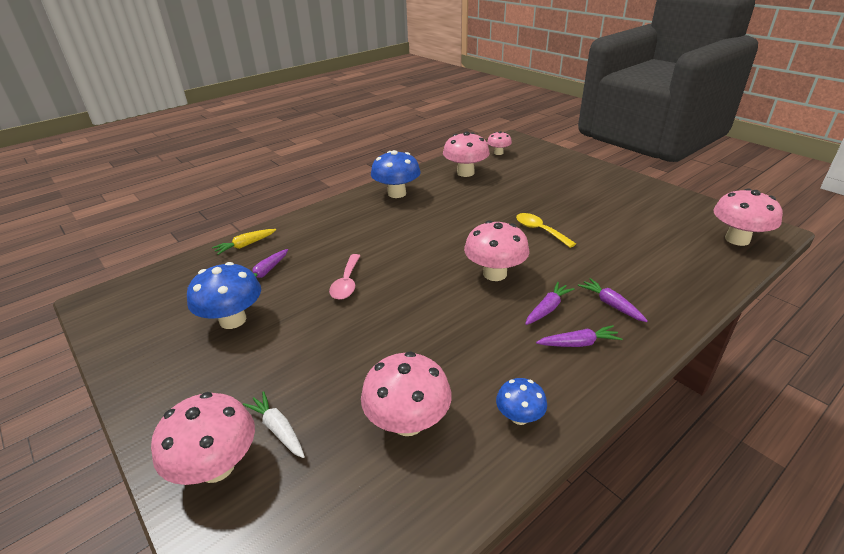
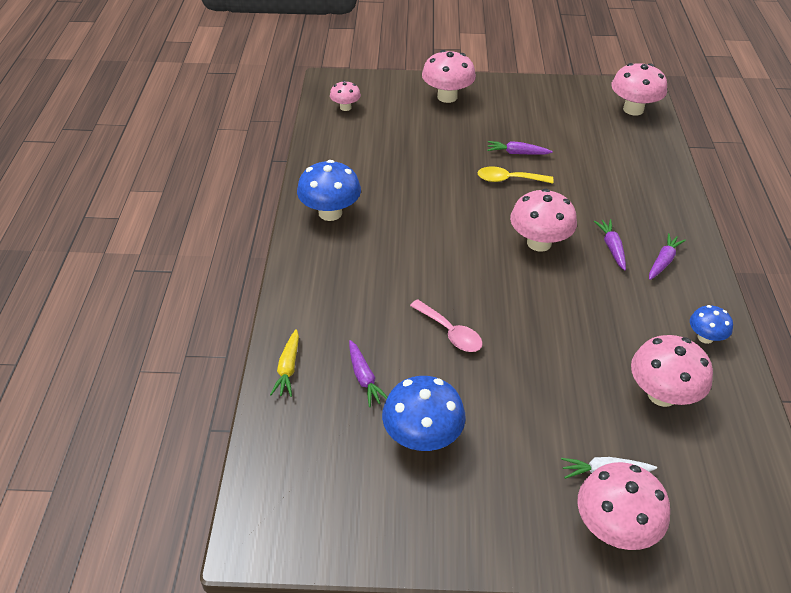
camera: 50 degrees left, 10 degrees up
(465, 173) = (354, 150): pink mushroom -> pink mushroom (447, 97)
(611, 305) = (639, 217): purple carrot -> purple carrot (517, 153)

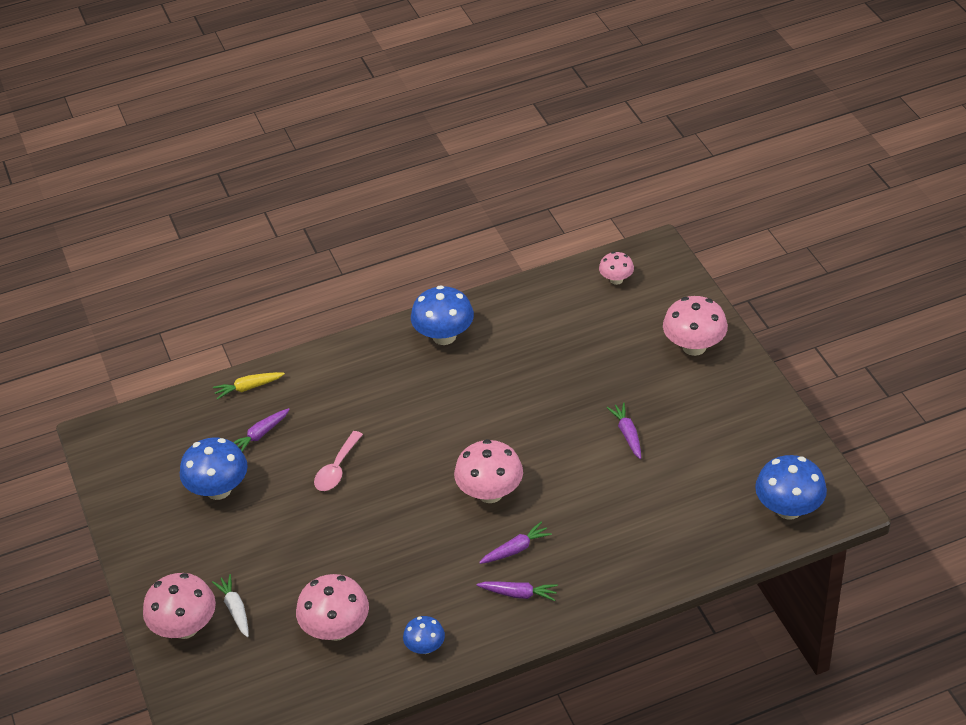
camera: 70 degrees right, 0 degrees up
(509, 179) = (577, 441): yellow spoon -> none
(633, 109) = (788, 509): pink mushroom -> blue mushroom

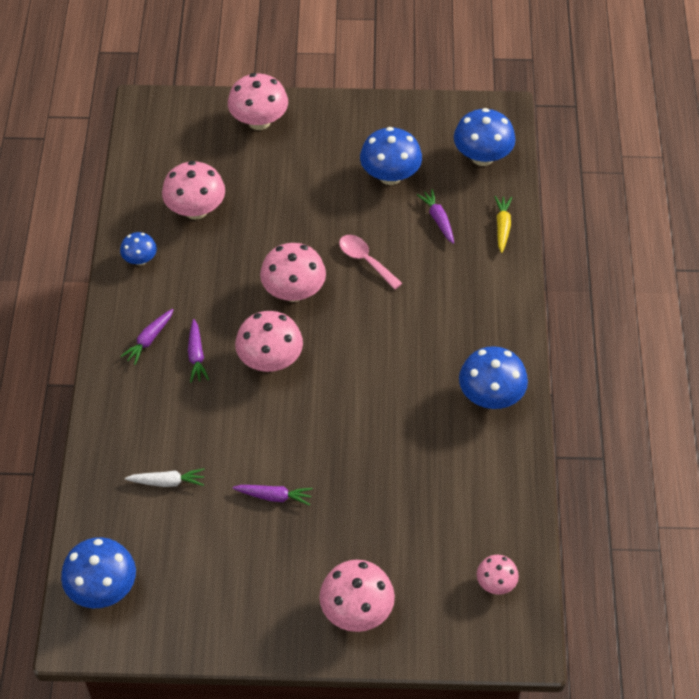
camera: 110 degrees right, 10 degrees up
(163, 430) = (482, 157): none -> blue mushroom
(235, 609) = (256, 154): white carrot -> white carrot (167, 482)
(402, 507) = (294, 292): none -> pink mushroom

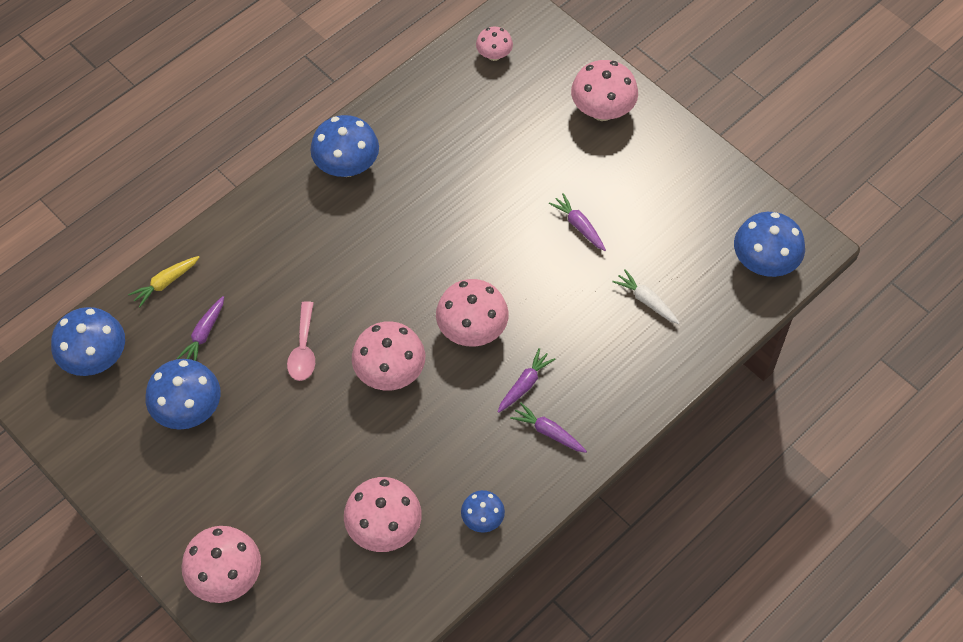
camera: 135 degrees left, 5 degrees up
(149, 339) = (548, 432): purple carrot -> purple carrot turned 135 degrees counterclockwise

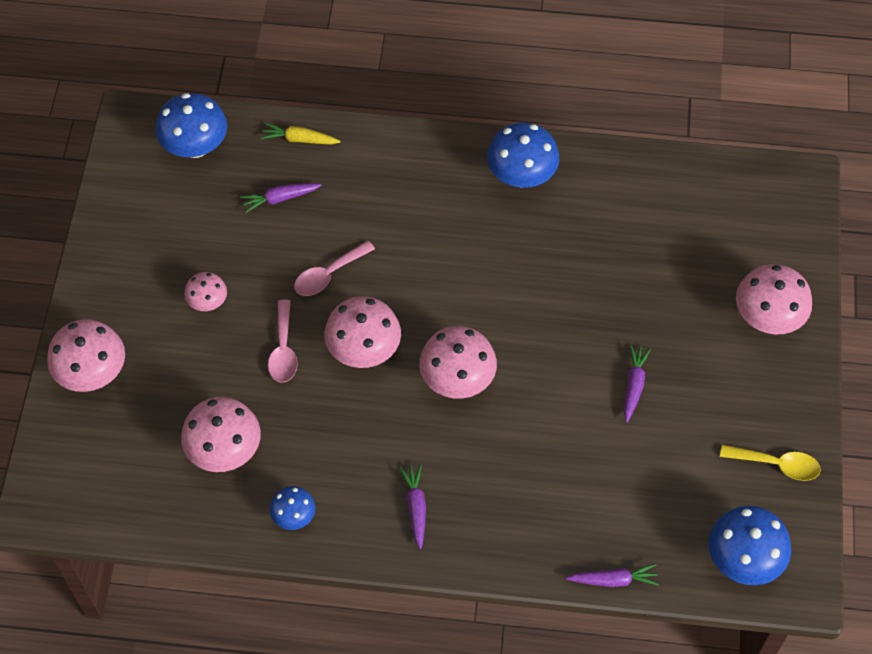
camera: 50 degrees right, 0 degrees up
(188, 410) = (207, 239): blue mushroom -> none
(337, 426) = (283, 349): none -> pink spoon
(494, 55) = (737, 197): pink mushroom -> pink mushroom (208, 302)
(524, 384) = (443, 456): purple carrot -> purple carrot (613, 580)
(646, 301) = (611, 491): white carrot -> none
(713, 190) = (776, 464): none -> yellow spoon

